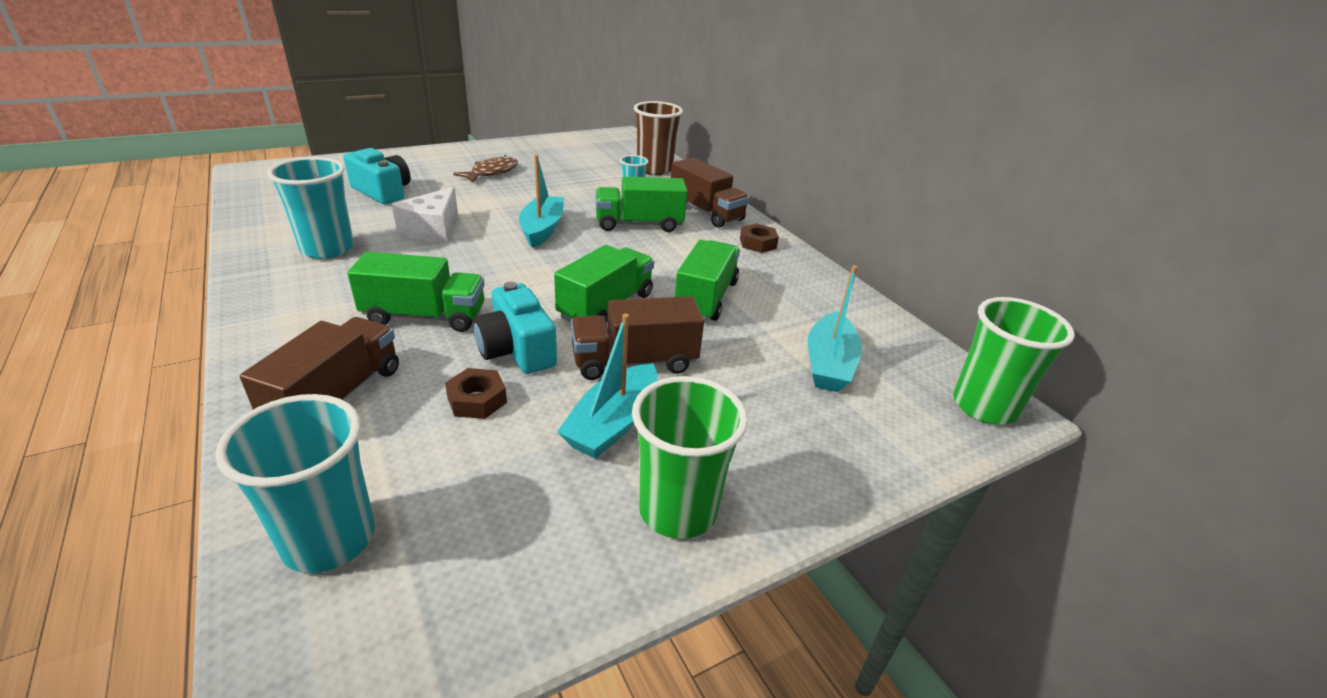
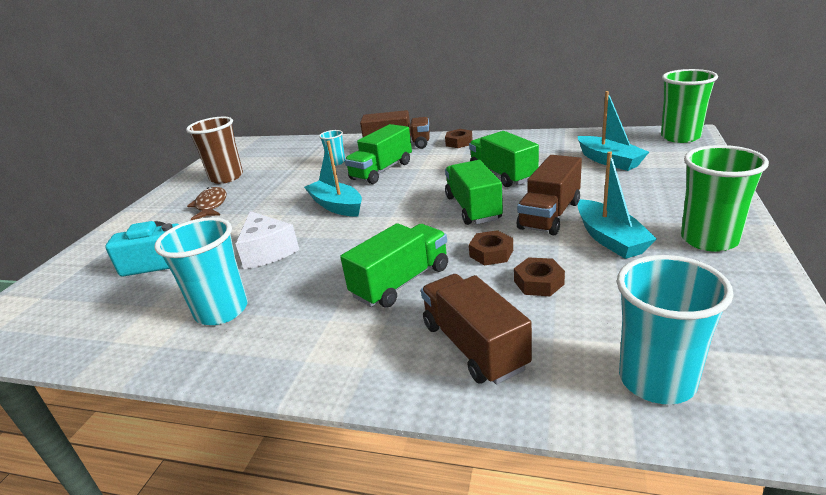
camera: 40 degrees left, 5 degrees down
(516, 350) = (491, 253): turquoise camera -> brown nut
(654, 169) = (313, 146): brown cup -> brown cup (226, 177)

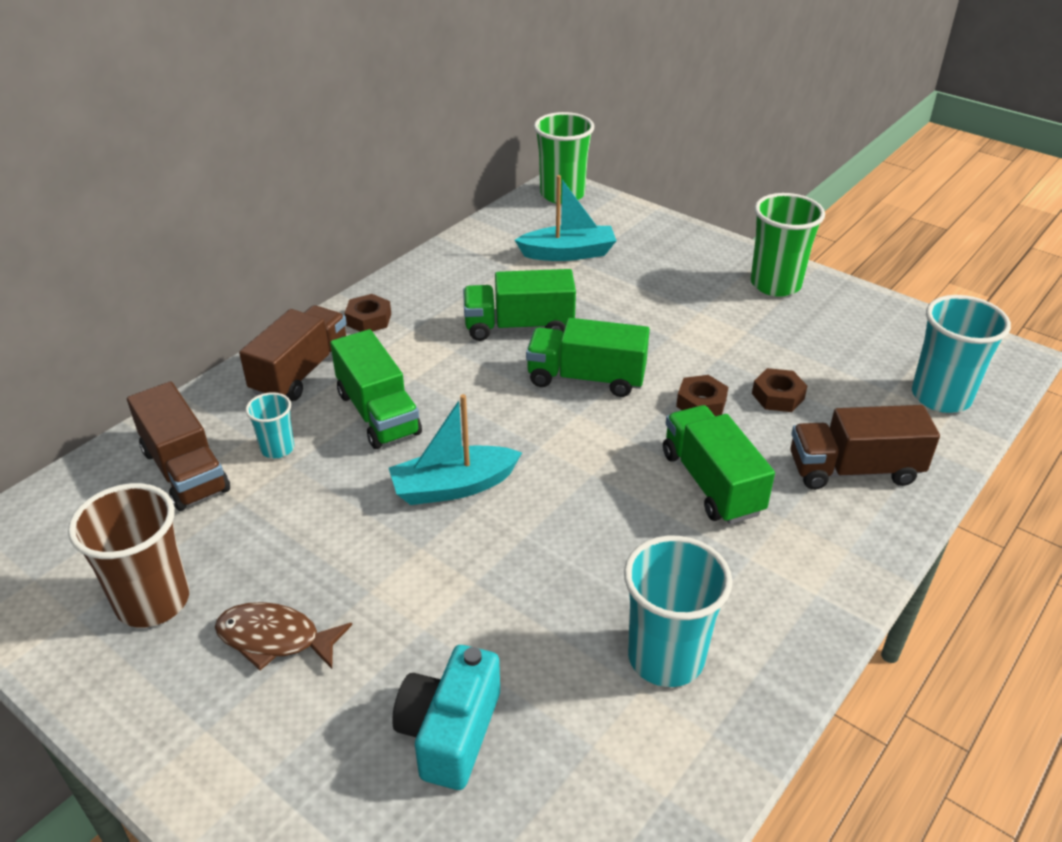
camera: 70 degrees left, 10 degrees up
(267, 251) = (533, 587): white cheese -> none
(549, 215) = (654, 338): brown truck -> brown truck (185, 470)
(610, 239) = (733, 327): turquoise boat -> none

